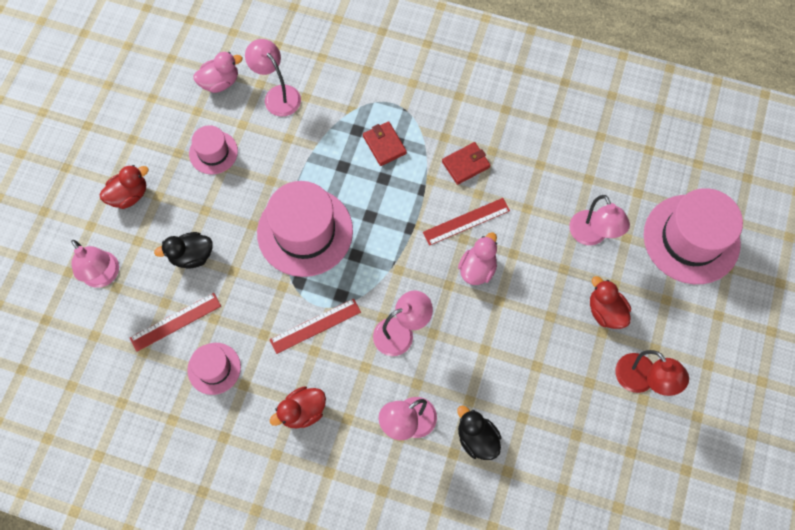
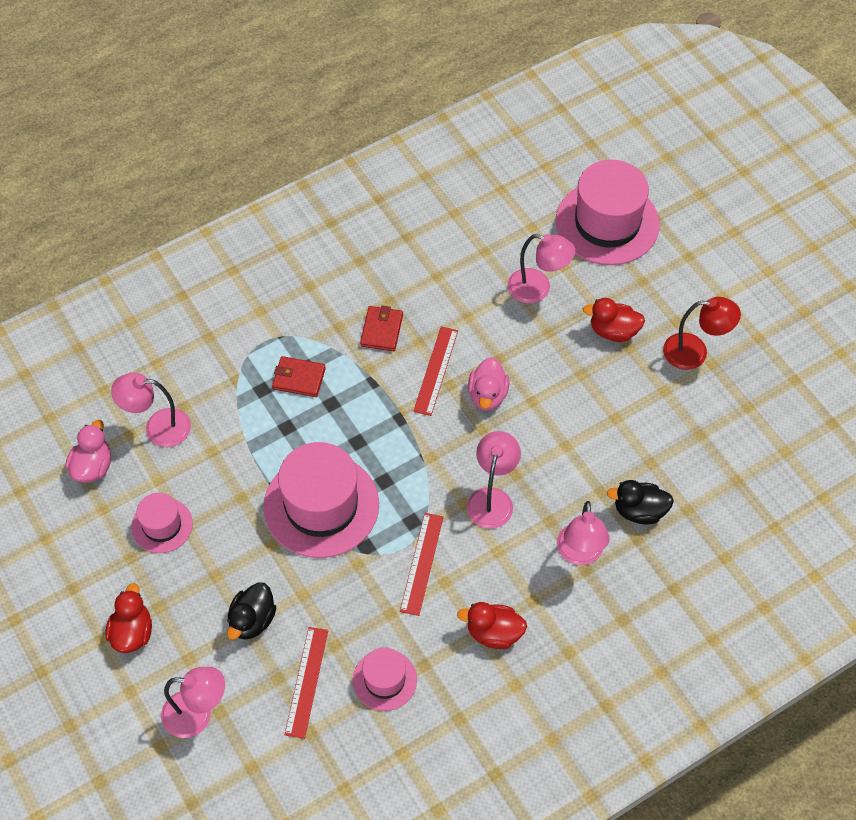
camera: 50 degrees left, 10 degrees down
(302, 411) = (494, 633): red duck -> red duck turned 90 degrees clockwise
(477, 268) = (487, 395): pink duck -> pink duck turned 150 degrees counterclockwise

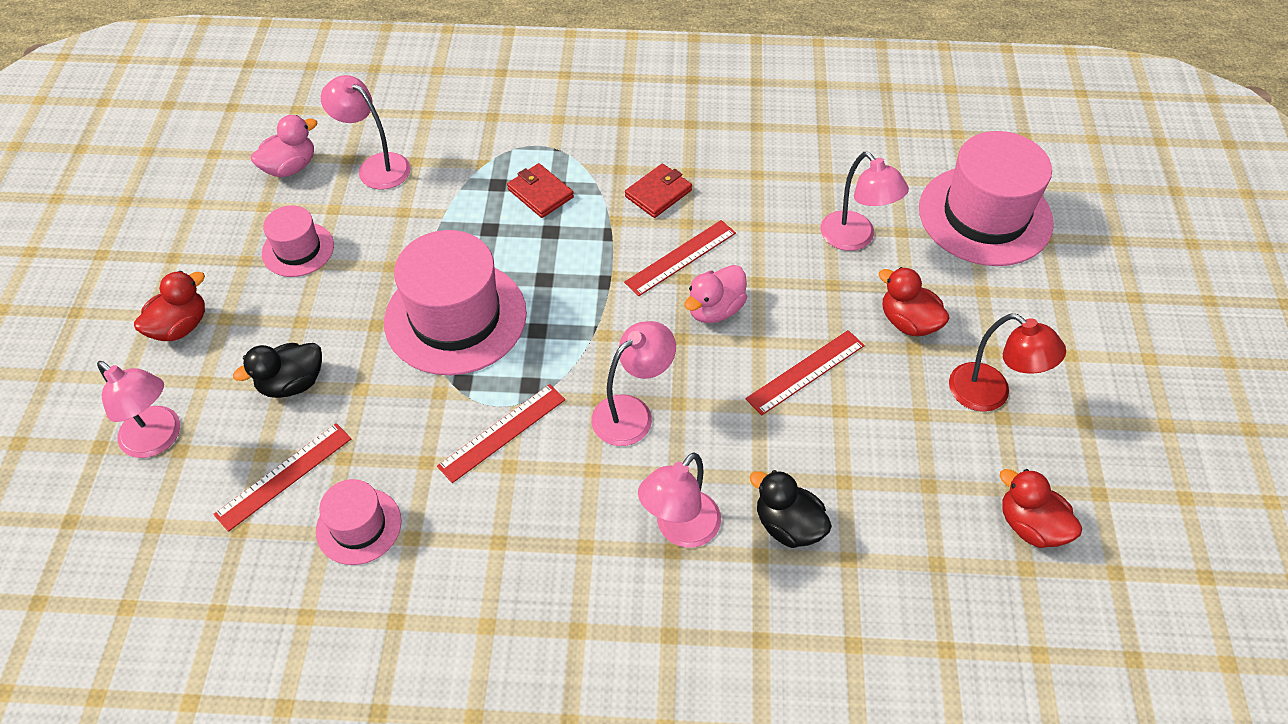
camera: 35 degrees right, 5 degrees down
(494, 633) = (513, 553): red duck -> red duck (1030, 525)
(576, 404) = (805, 372): none -> red ruler

